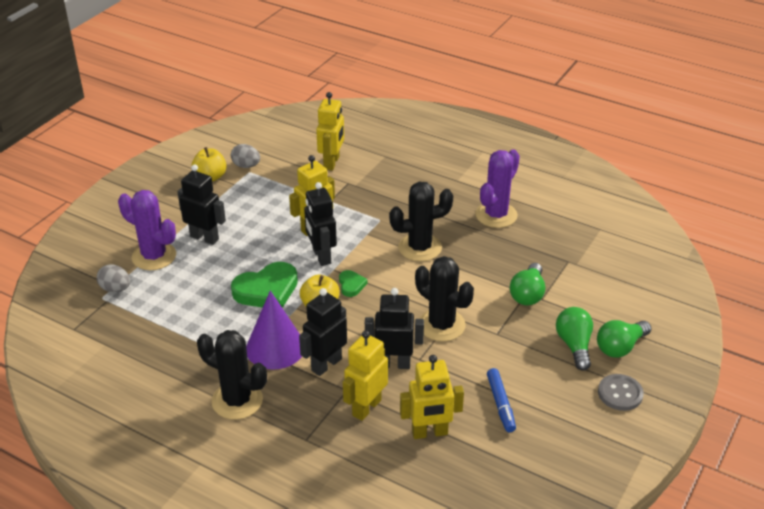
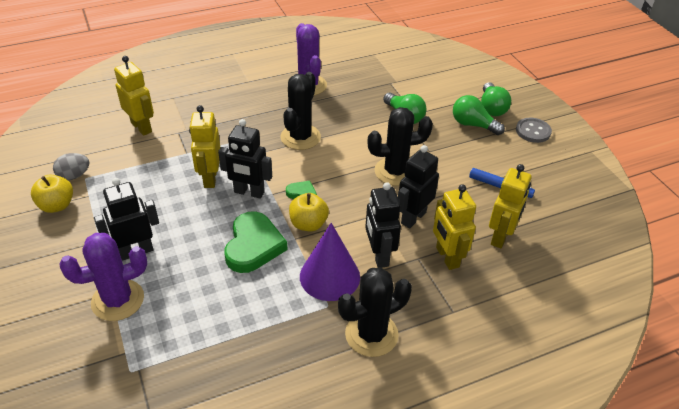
camera: 55 degrees left, 5 degrees up
(115, 289) = (130, 353): grey egg -> none

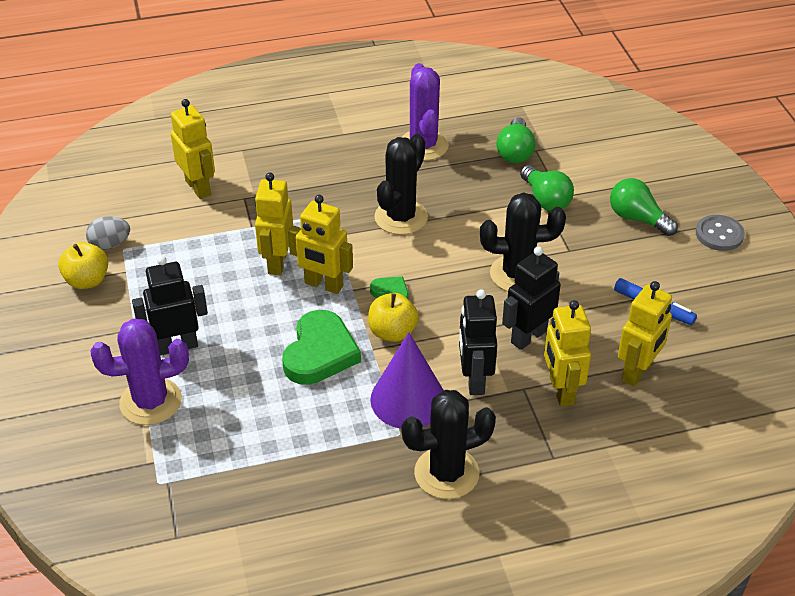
camera: 10 degrees right, 0 degrees up
(249, 192) = (323, 285): black robot -> yellow robot
(491, 108) = (670, 197): green light bulb -> green light bulb (515, 152)

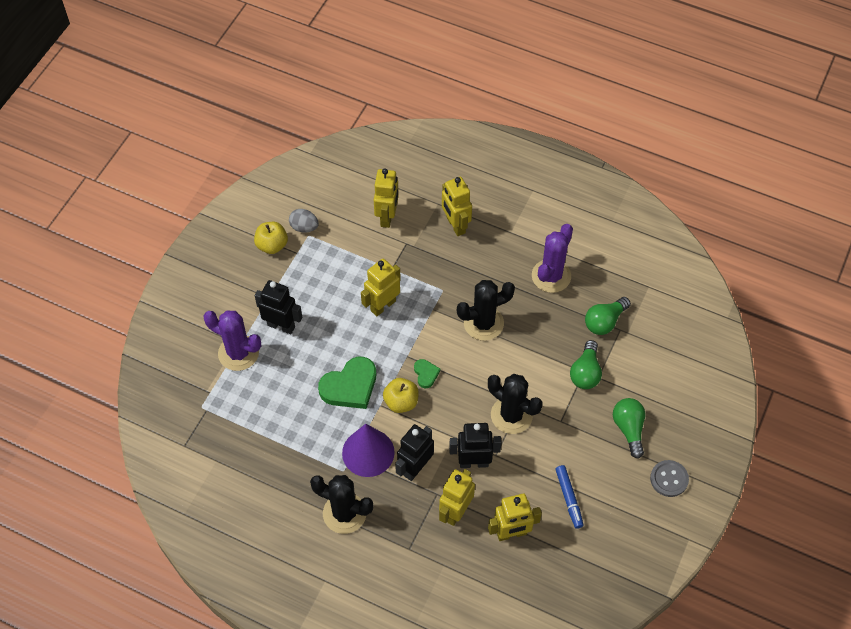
camera: 40 degrees right, 15 degrees up
(323, 285) = (394, 341): yellow robot -> yellow robot (455, 225)

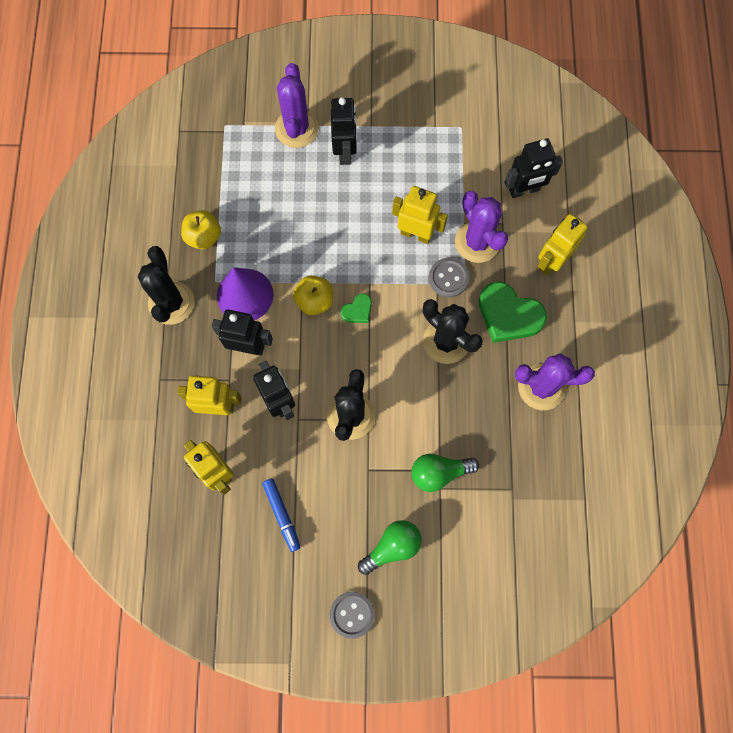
camera: 65 degrees right, 15 degrees up
(272, 245) = (431, 100): yellow apple -> yellow apple (204, 237)
(304, 227) = (468, 119): grey egg -> none
(350, 386) = (309, 245): green heart -> green heart (508, 315)
(387, 217) = (524, 190): yellow robot -> black robot
(413, 267) = (477, 242): none -> purple cactus
(432, 299) = (448, 278): none -> grey button
(569, 498) = (282, 514): blue marker -> blue marker turned 75 degrees counterclockwise
(604, 322) = (513, 468): green light bulb -> none

